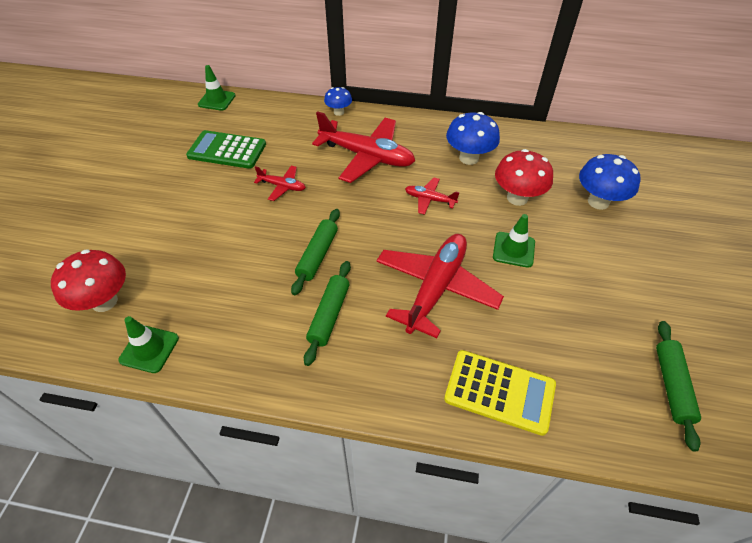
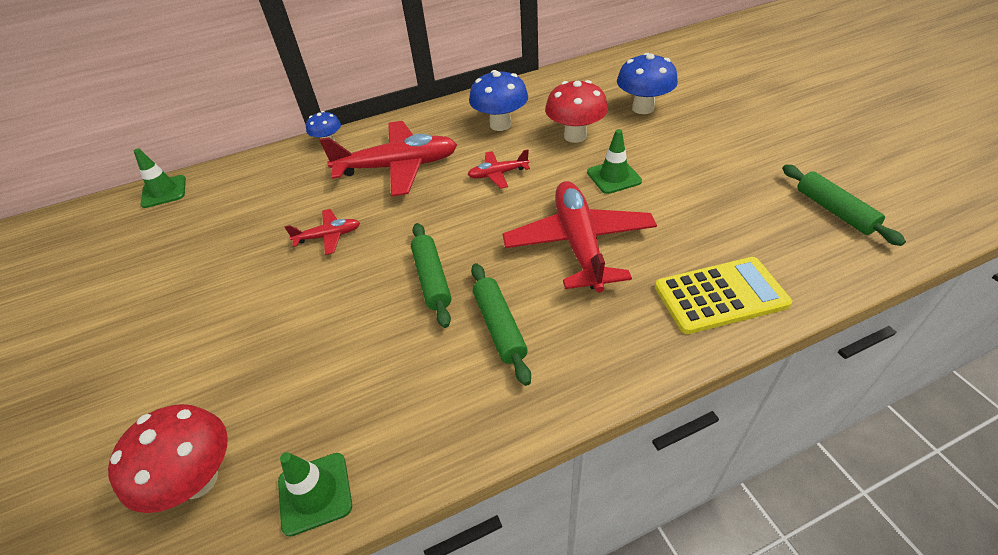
camera: 30 degrees left, 5 degrees down
(227, 150) = (225, 234): green calculator -> none

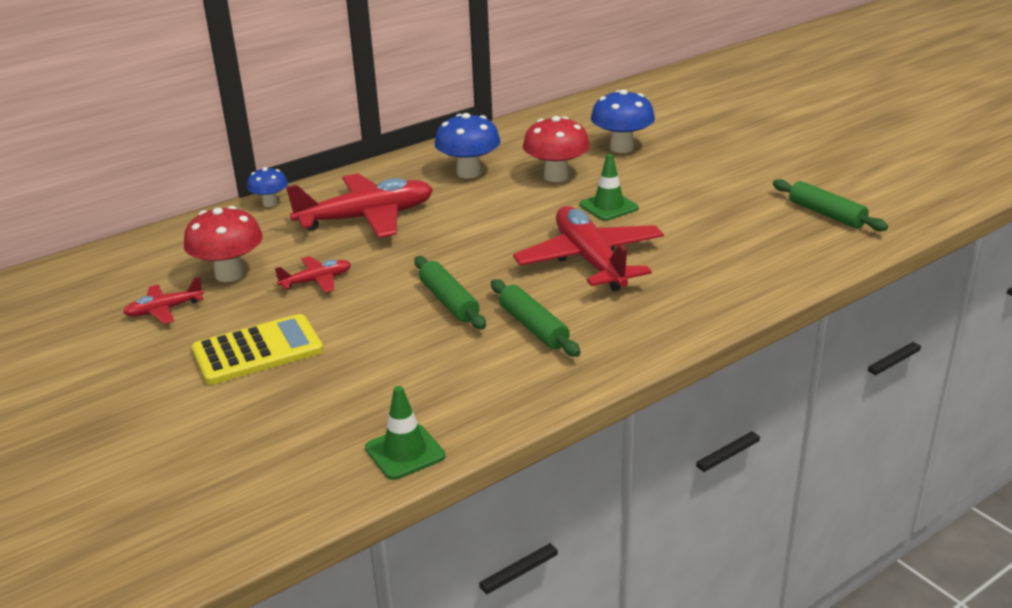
camera: 15 degrees left, 15 degrees down
(164, 192) = (86, 263): green traffic cone -> none
(198, 480) = (282, 461): red mushroom -> red mushroom (230, 274)
(498, 174) = (484, 215): red plane -> red plane (164, 310)
(720, 296) = (735, 283): yellow calculator -> yellow calculator (258, 351)

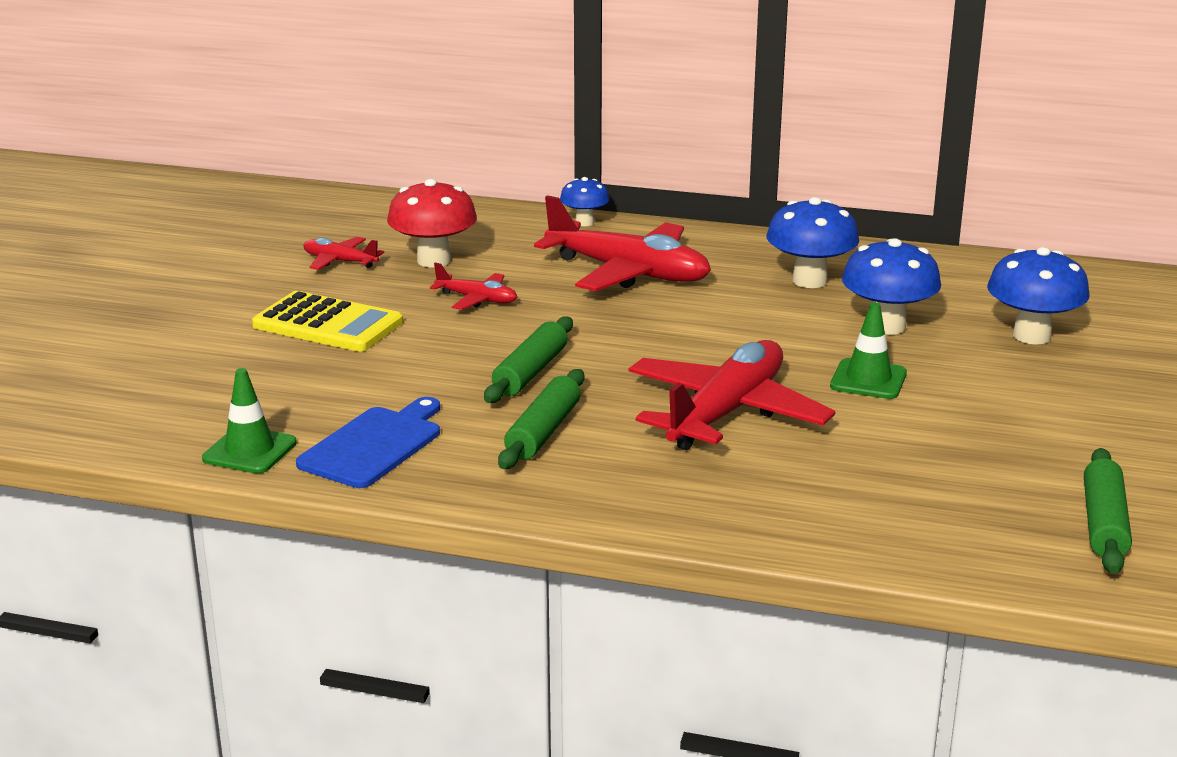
camera: 50 degrees right, 5 degrees down
(467, 396) = (374, 445): none -> blue cutting board
(556, 176) = (887, 326): red mushroom -> blue mushroom

